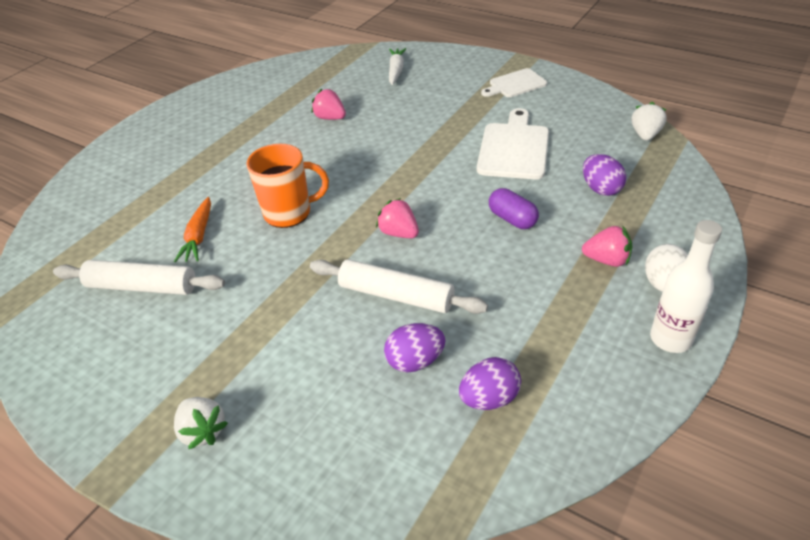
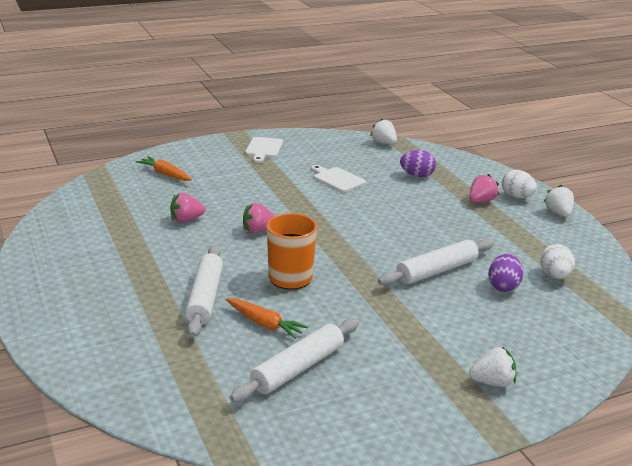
camera: 60 degrees left, 15 degrees down
(214, 188) = (205, 298): none -> white rolling pin
(396, 71) = (165, 174): white carrot -> orange carrot
(399, 233) = (374, 247): pink strawberry -> pink strawberry (258, 231)
(489, 398) = (554, 276): purple egg -> white egg
(512, 219) = (410, 209): purple capsule -> none
(514, 148) = (337, 179): white cutting board -> white cutting board, size x0.64
(670, 339) = (558, 213): white bottle -> white strawberry

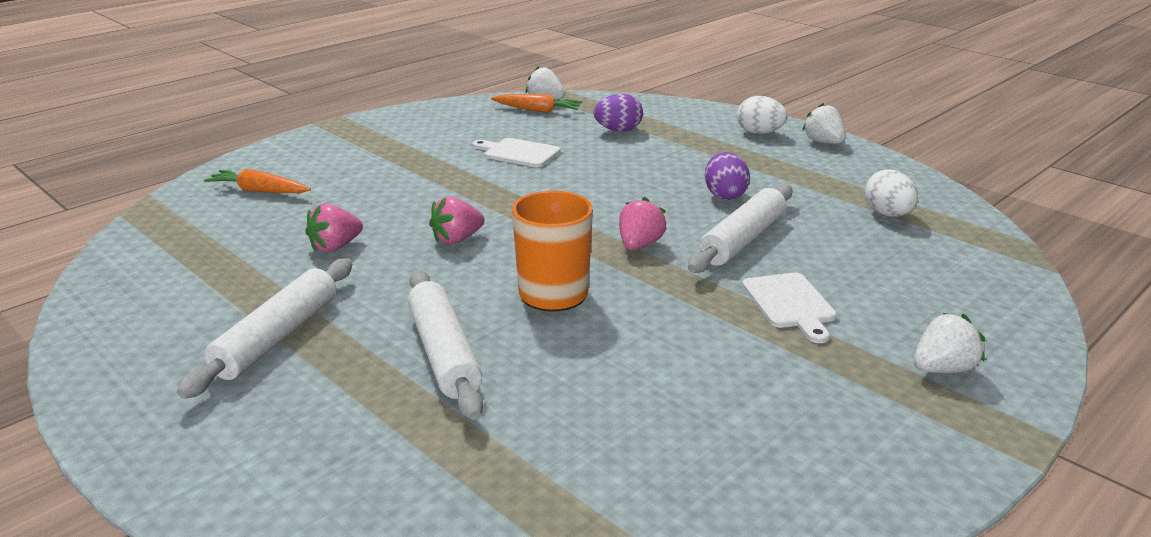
camera: 20 degrees left, 0 degrees up
(264, 149) = (387, 133): white cutting board -> white cutting board (790, 304)
(265, 324) = (565, 370): orange carrot -> orange carrot (537, 110)
(298, 368) = (667, 424): white rolling pin -> white rolling pin (277, 337)
(481, 201) = (722, 145): pink strawberry -> pink strawberry (639, 245)
(503, 286) = (840, 240): purple egg -> purple egg (724, 195)

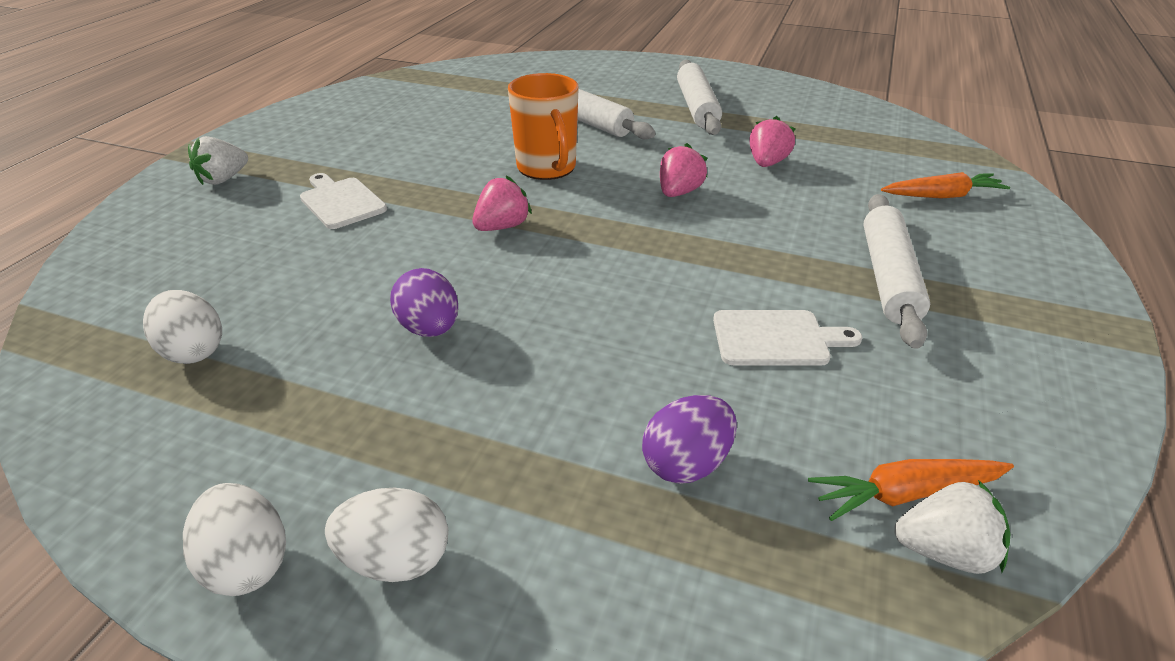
camera: 155 degrees right, 10 degrees up
(639, 245) = (502, 227): pink strawberry -> pink strawberry turned 135 degrees counterclockwise
(742, 239) = (394, 260): white rolling pin -> white rolling pin (888, 277)
(823, 142) = (247, 563): white strawberry -> white egg

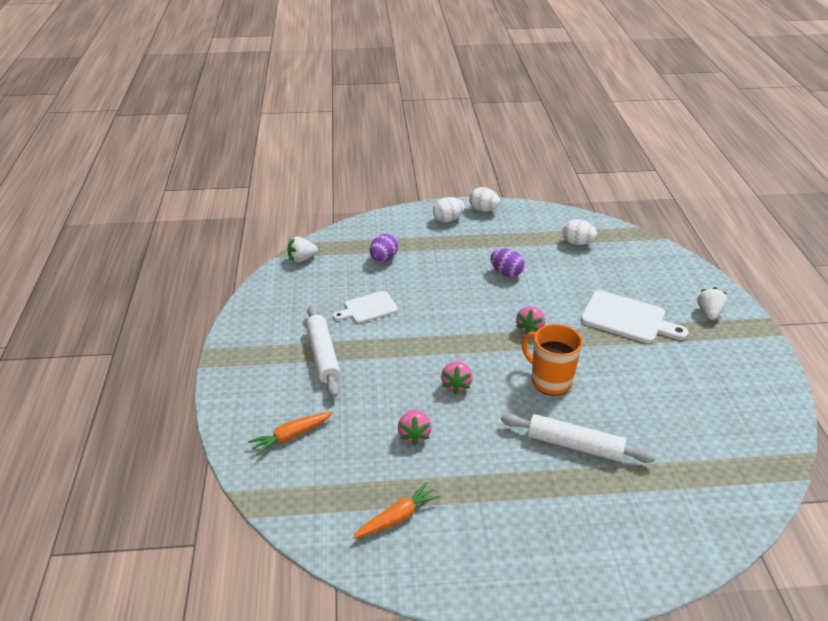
camera: 155 degrees right, 0 degrees up
(341, 202) = (627, 318): white cutting board -> white cutting board, size x1.56
(697, 107) = (502, 500): white rolling pin -> none
(905, 494) = (313, 269): orange carrot -> orange carrot (397, 517)

